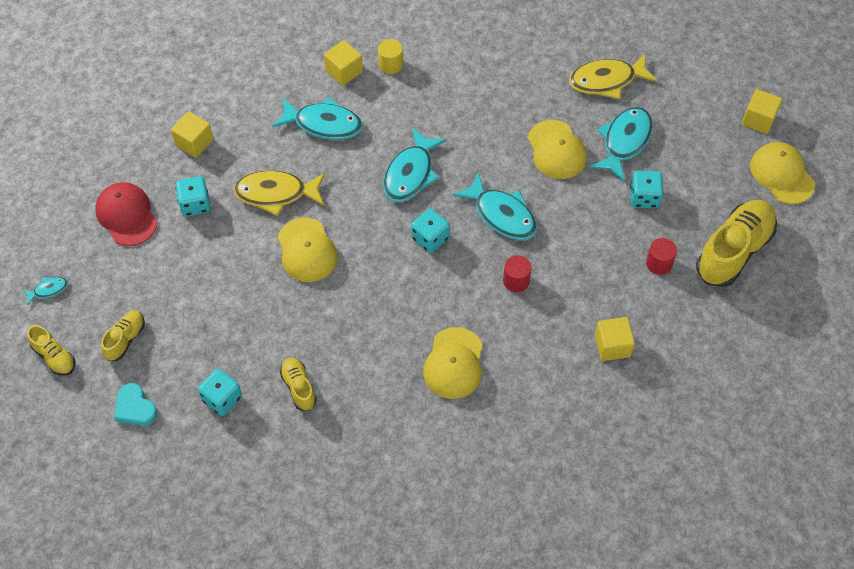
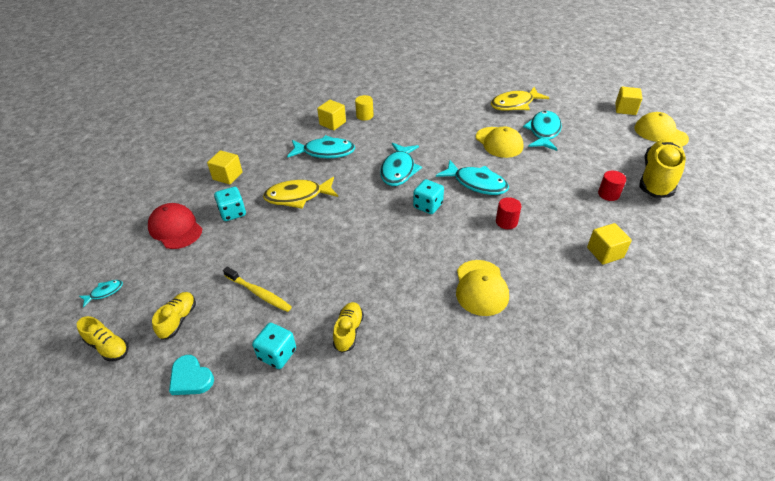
camera: 10 degrees left, 15 degrees down
(212, 323) = (259, 293): none -> yellow toothbrush
(299, 387) = (348, 331): yellow shoe -> yellow shoe turned 45 degrees clockwise
(307, 250) = (331, 228): yellow cap -> none
(644, 197) = (574, 158): turquoise dice -> none

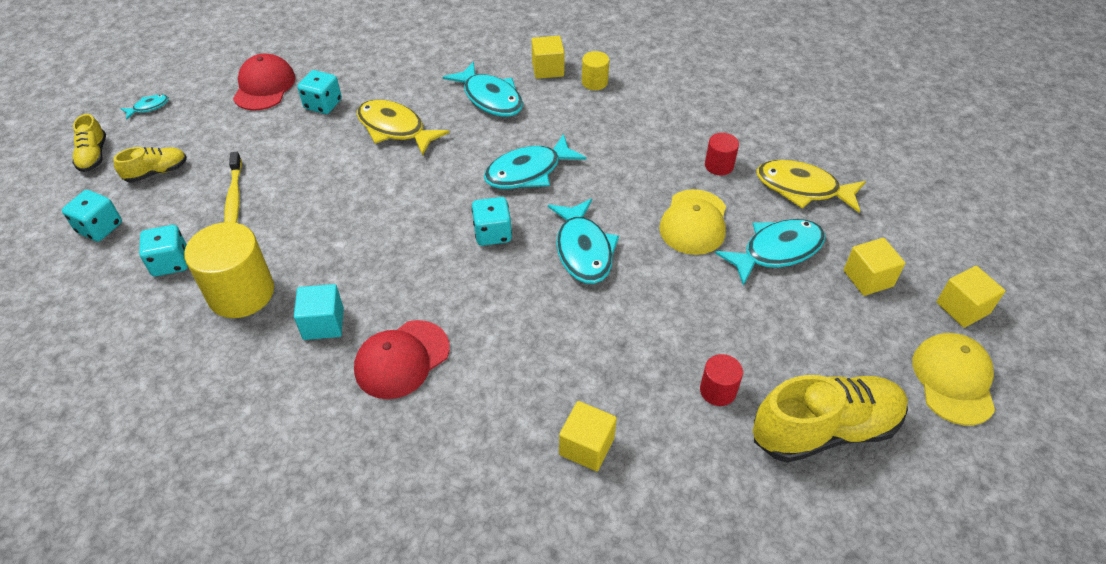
camera: 45 degrees right, 5 degrees up
(104, 292) = (149, 107): turquoise fish -> turquoise fish turned 45 degrees counterclockwise
(191, 378) = (100, 228): turquoise heart -> turquoise dice
(227, 176) = (372, 63): yellow cube -> yellow cube (868, 278)
(348, 331) = (241, 293): yellow shoe -> yellow cylinder
(418, 306) = (323, 323): none -> turquoise cube
(481, 287) = (402, 359): yellow cap -> red cap
(506, 222) = (541, 318): red cylinder -> red cylinder (719, 165)

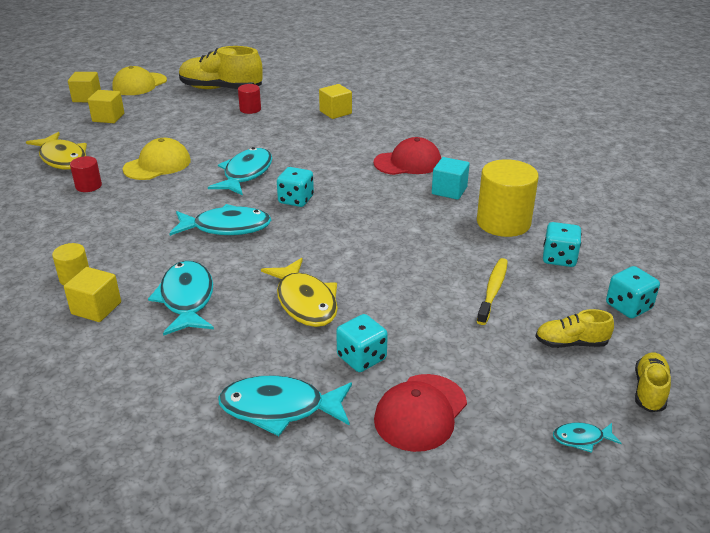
camera: 150 degrees left, 15 degrees down
(777, 251) = (133, 139): turquoise fish -> turquoise fish (279, 408)

